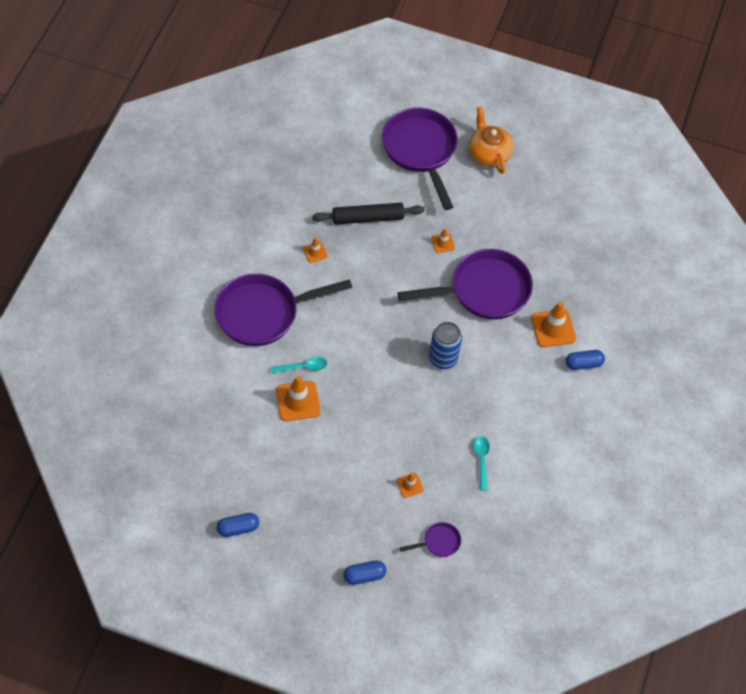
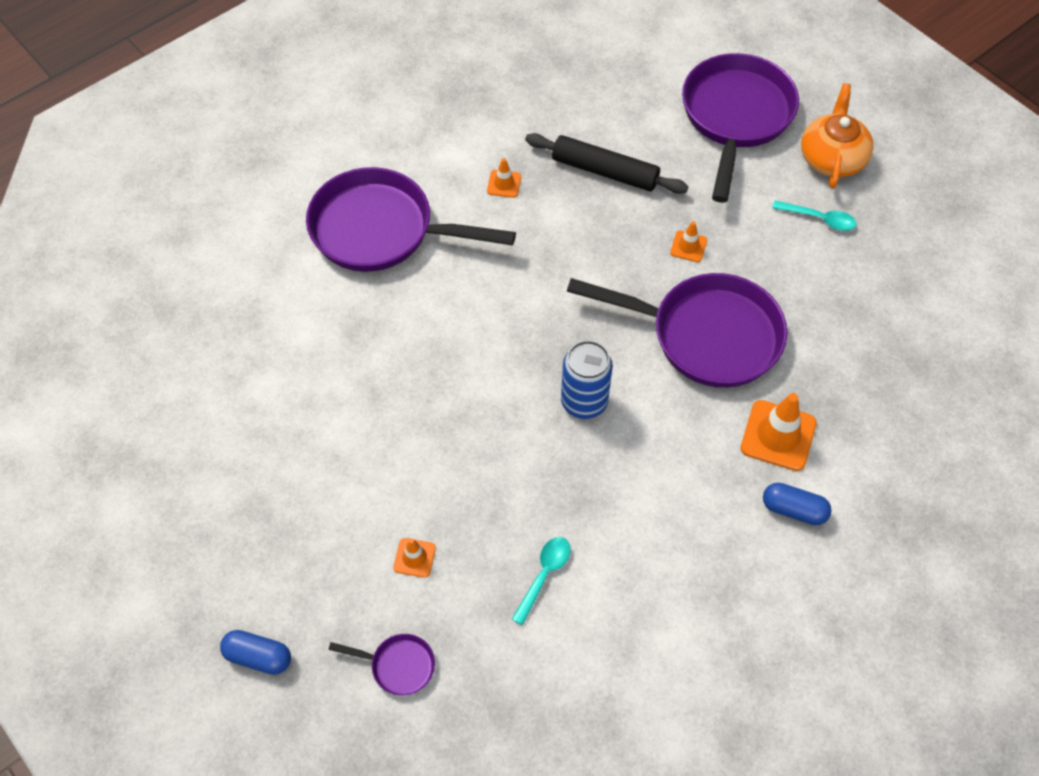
camera: 35 degrees right, 0 degrees up
(238, 528) = (141, 495): blue capsule -> none
(298, 401) = (344, 364): orange traffic cone -> none
(302, 367) = (383, 322): turquoise spoon -> turquoise spoon (819, 219)

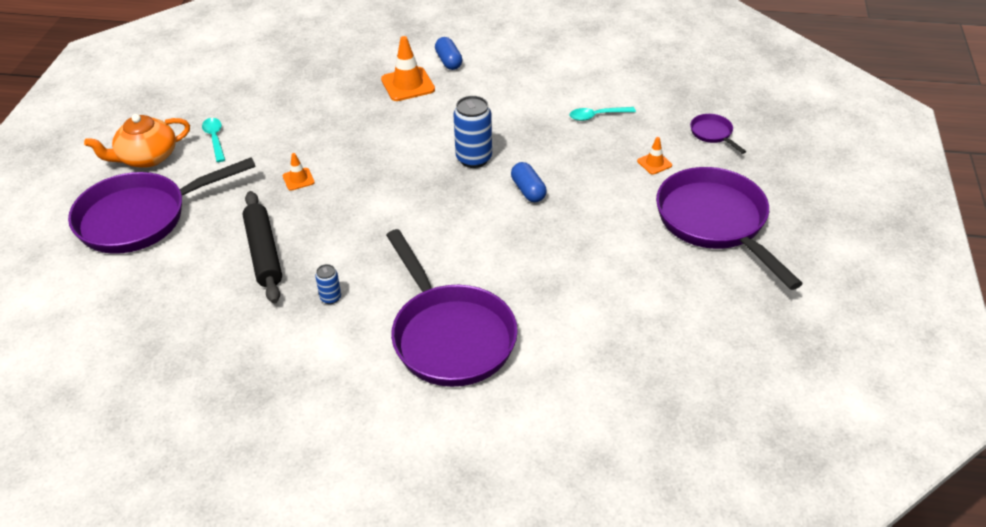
camera: 130 degrees left, 15 degrees down
(258, 657) = (786, 182): blue capsule -> blue capsule (528, 190)
(504, 184) = (330, 298): orange traffic cone -> blue can
(706, 336) = (366, 138): purple pan -> purple pan (715, 222)

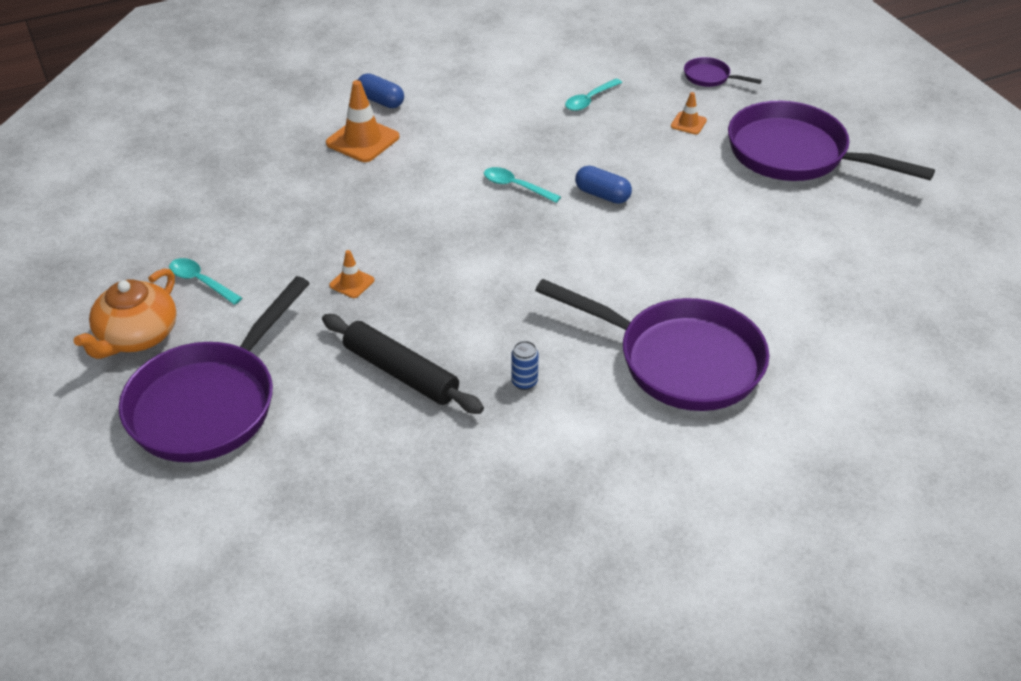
camera: 35 degrees left, 0 degrees up
(474, 158) = (516, 186): blue can -> turquoise spoon

